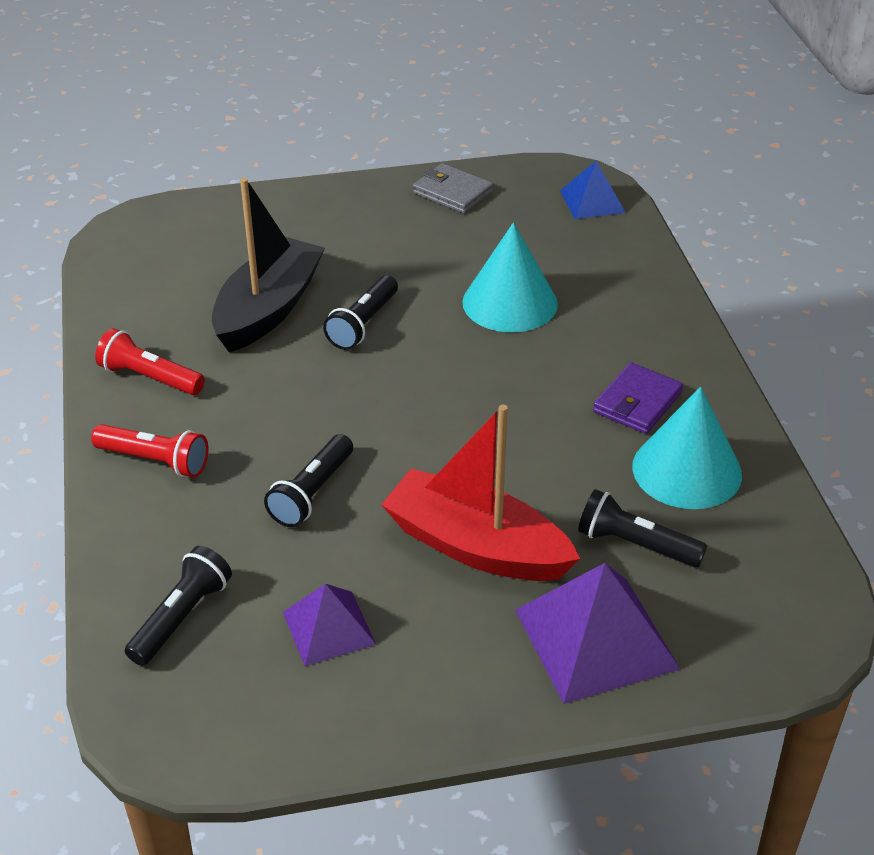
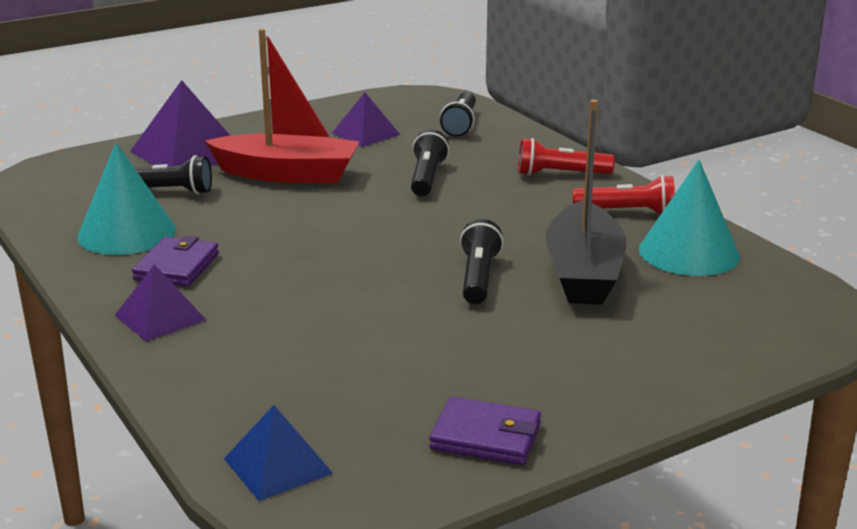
camera: 160 degrees right, 15 degrees down
(453, 192) = (485, 437): grey wallet -> purple wallet
(510, 302) = (337, 322): turquoise cone -> turquoise cone (689, 252)
(658, 340) = (160, 317): none -> purple pyramid

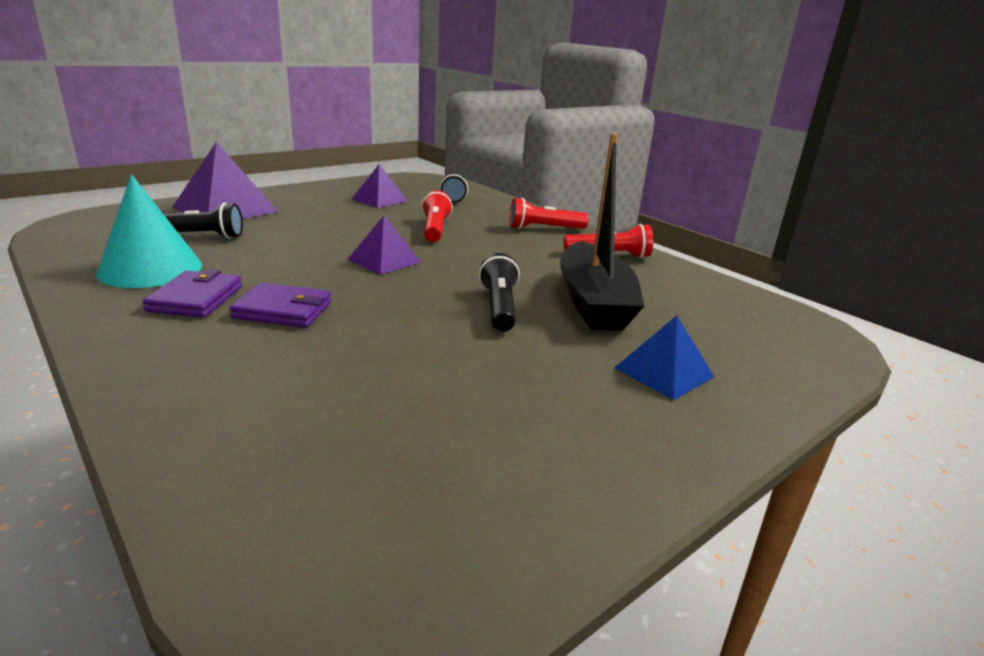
camera: 10 degrees left, 0 degrees up
(160, 317) = (166, 349): purple pyramid -> purple pyramid (384, 260)
(277, 466) = (290, 550): blue pyramid -> blue pyramid (663, 372)
(287, 174) = (313, 225): red boat -> none
(427, 178) = (435, 229): black flashlight -> red flashlight
(485, 437) = (557, 487): purple wallet -> purple wallet (283, 310)
(689, 252) = (675, 286): turquoise cone -> none

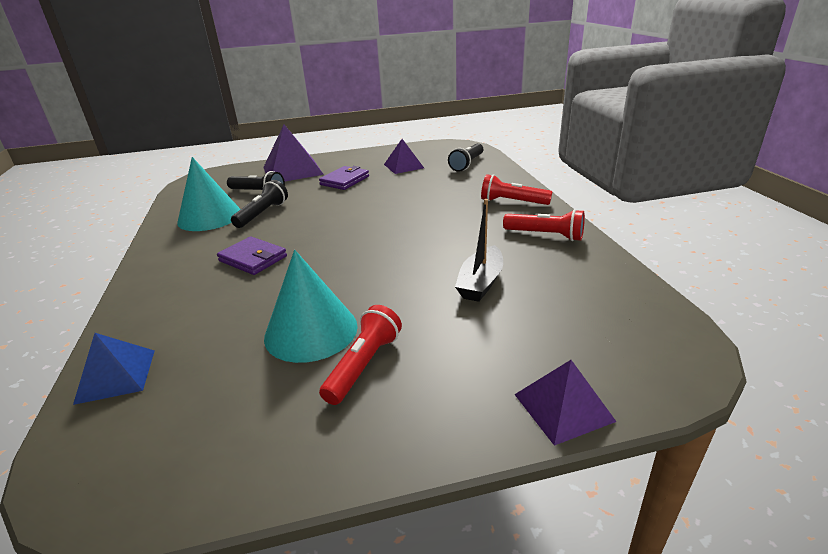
camera: 30 degrees right, 5 degrees up
(196, 299) = (213, 243): purple wallet -> purple wallet (344, 180)
(384, 260) = (355, 223): purple pyramid -> purple pyramid (563, 407)
(435, 229) = (419, 197): red flashlight -> red flashlight (363, 365)
(457, 374) = (311, 331): none -> turquoise cone
(499, 307) = (398, 276): black flashlight -> black flashlight (262, 214)
(594, 303) = (480, 283): black boat -> black boat, size x0.61
(663, 372) = (471, 362): blue pyramid -> blue pyramid (116, 376)

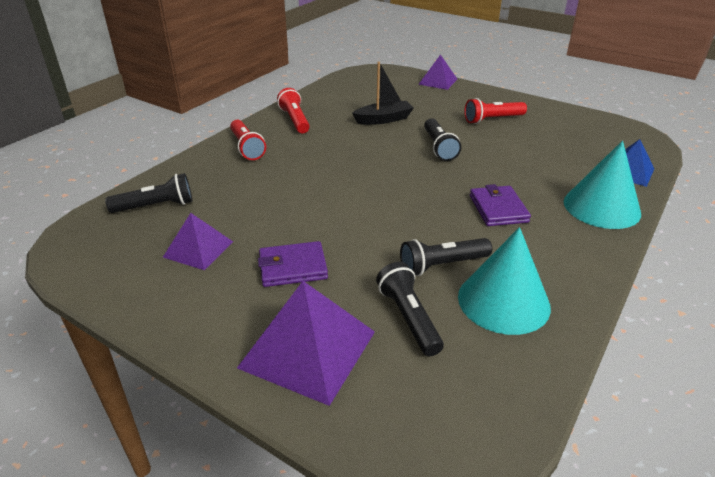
camera: 135 degrees left, 5 degrees up
(311, 331) = (503, 142): turquoise cone -> turquoise cone (601, 207)
(372, 283) = (439, 147): none -> black flashlight

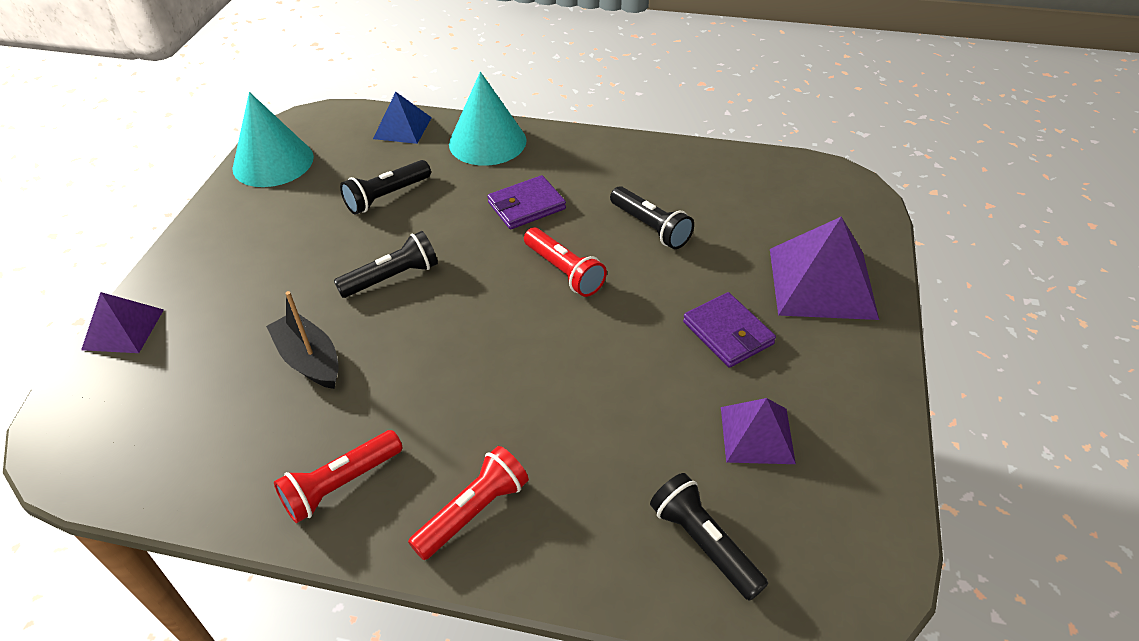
camera: 110 degrees left, 10 degrees up
(409, 318) = (738, 233): black flashlight -> black flashlight (387, 196)
(492, 119) = (283, 241): red flashlight -> red flashlight (564, 271)
(503, 301) = (675, 184): turquoise cone -> turquoise cone (273, 162)

